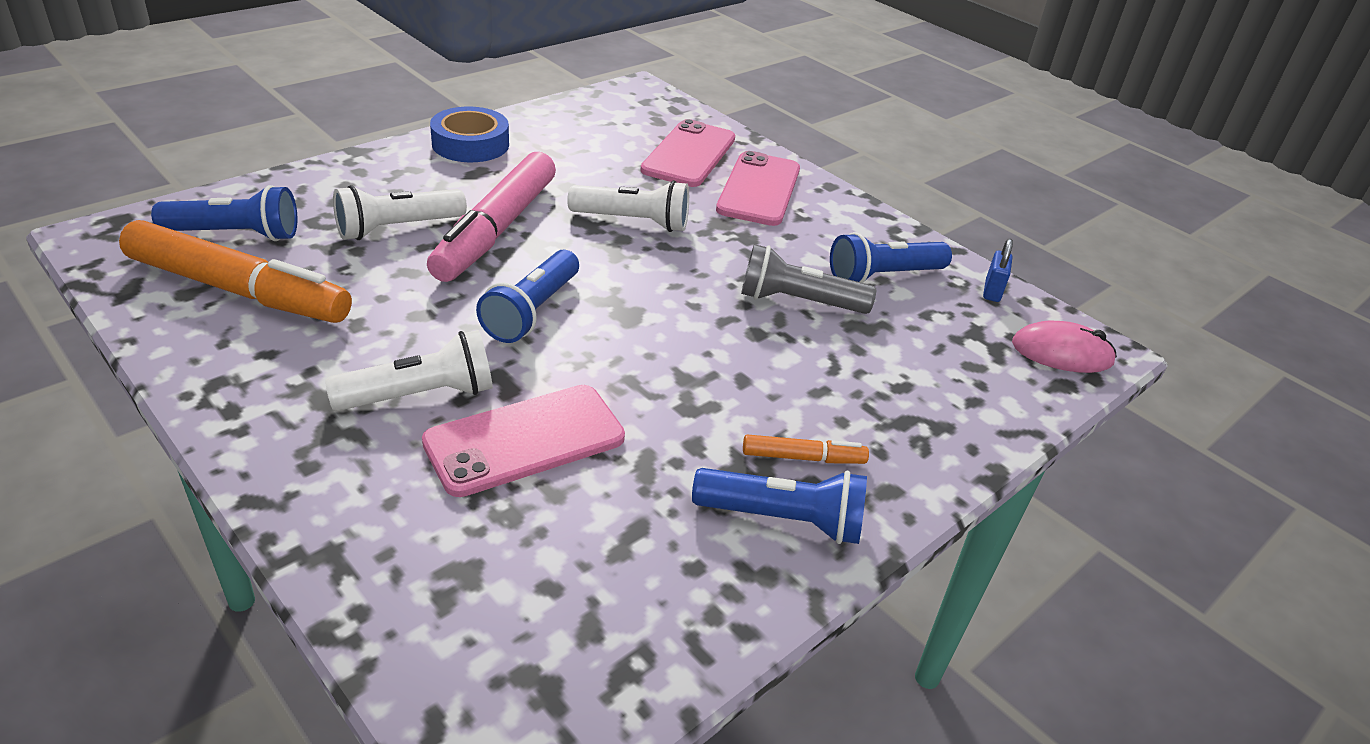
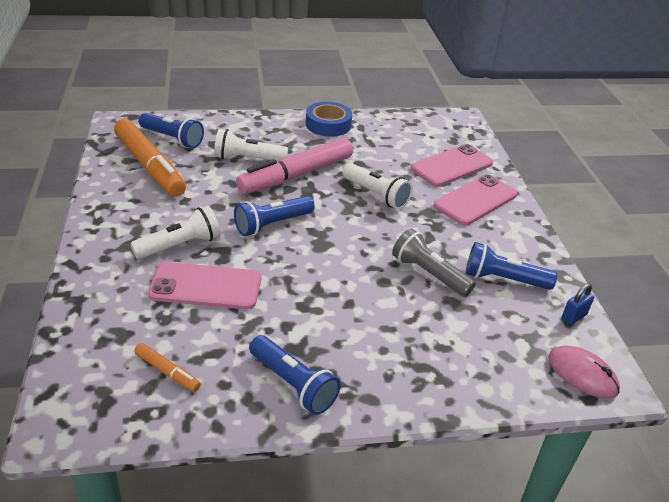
camera: 35 degrees right, 0 degrees up
(421, 395) = (180, 245): white flashlight -> white flashlight turned 45 degrees counterclockwise
(802, 457) = (338, 358): orange marker -> orange marker (167, 371)

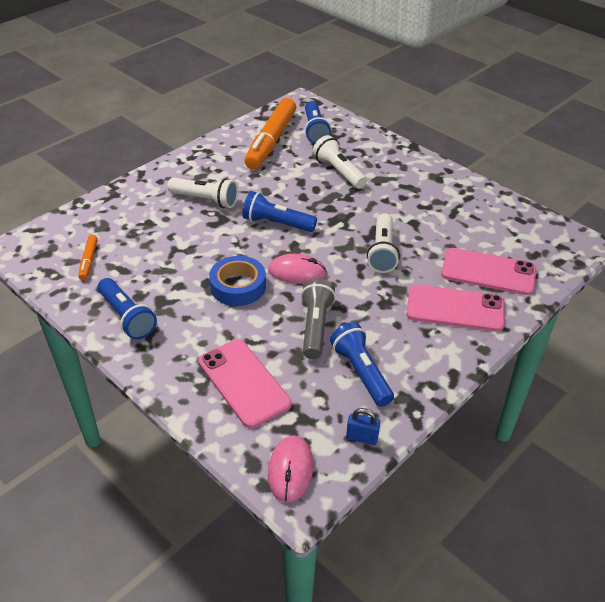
camera: 55 degrees right, 5 degrees up
(206, 286) = (178, 232): pink phone -> pink phone (244, 382)
(293, 384) = (127, 317): blue flashlight -> blue flashlight turned 45 degrees counterclockwise
(297, 175) = (351, 203): pink marker -> none
(328, 124) = (444, 181): blue tape -> blue tape (238, 286)
(350, 248) = (297, 272): none -> pink mouse

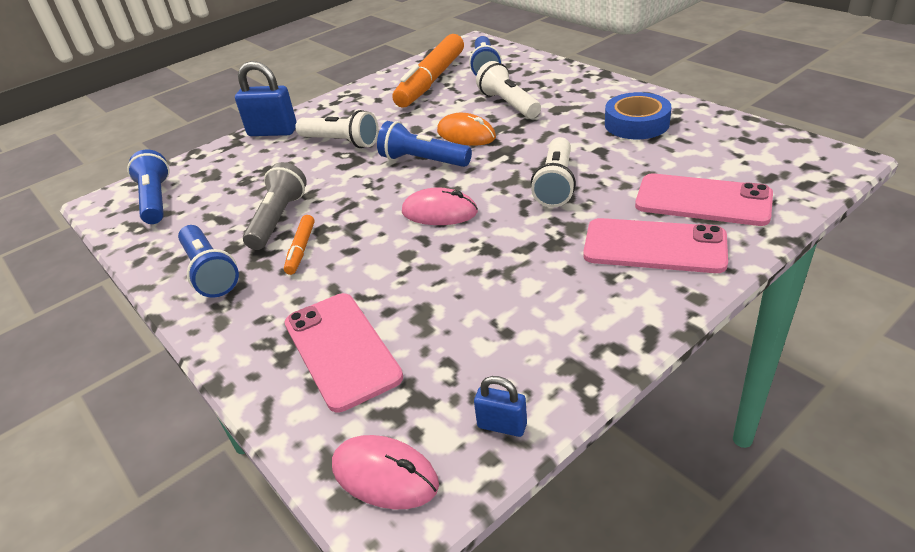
camera: 10 degrees right, 5 degrees down
(89, 260) = (184, 211): orange marker -> orange marker (301, 249)
(143, 185) = (273, 132): none -> blue padlock
(238, 286) = (360, 231): blue tape -> blue tape (636, 124)
(290, 470) = (385, 475): pink mouse -> pink mouse turned 75 degrees counterclockwise
(308, 200) = (466, 134): none -> orange mouse
(315, 326) = (454, 275): grey flashlight -> grey flashlight (278, 219)
(361, 372) = (510, 333): blue flashlight -> blue flashlight (155, 200)

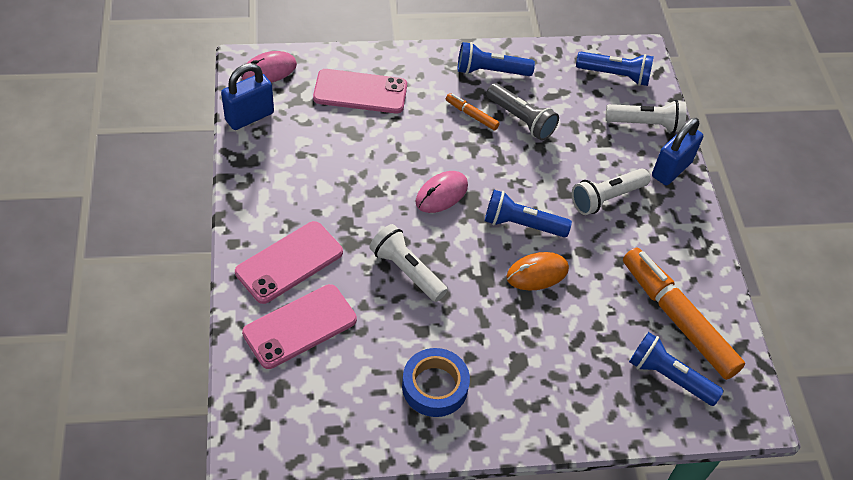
camera: 115 degrees right, 15 degrees up
(422, 161) = (521, 225): blue flashlight -> blue flashlight turned 135 degrees counterclockwise
(502, 425) = (249, 117): blue padlock -> blue padlock, size x1.86
(508, 104) = (564, 335): white flashlight -> white flashlight (646, 124)

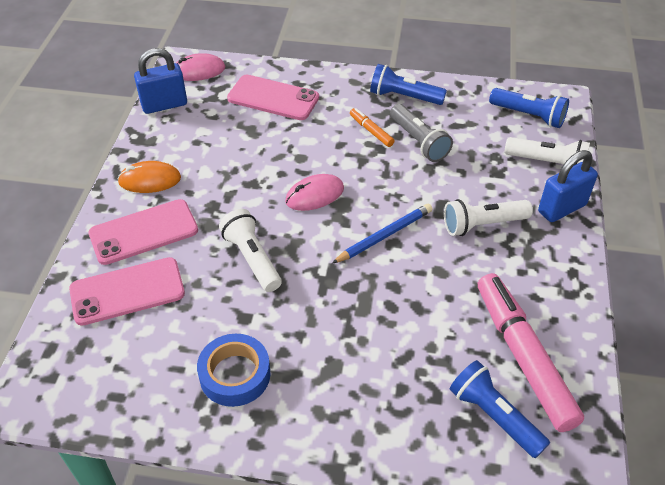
camera: 20 degrees right, 5 degrees down
(521, 225) = (384, 235): blue flashlight -> blue pencil
(537, 273) = (384, 284): orange mouse -> orange mouse (150, 180)
(678, 319) = (523, 357): orange marker -> pink marker

